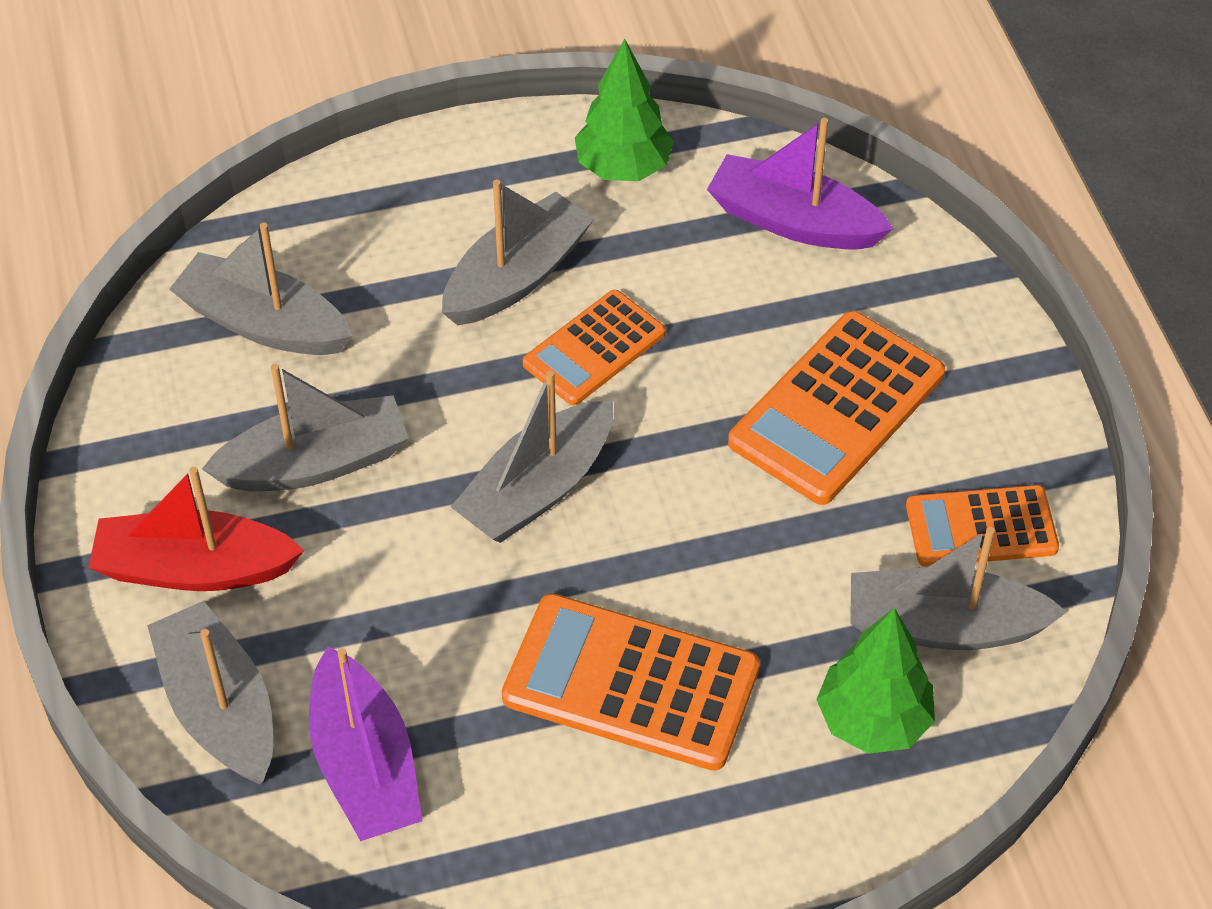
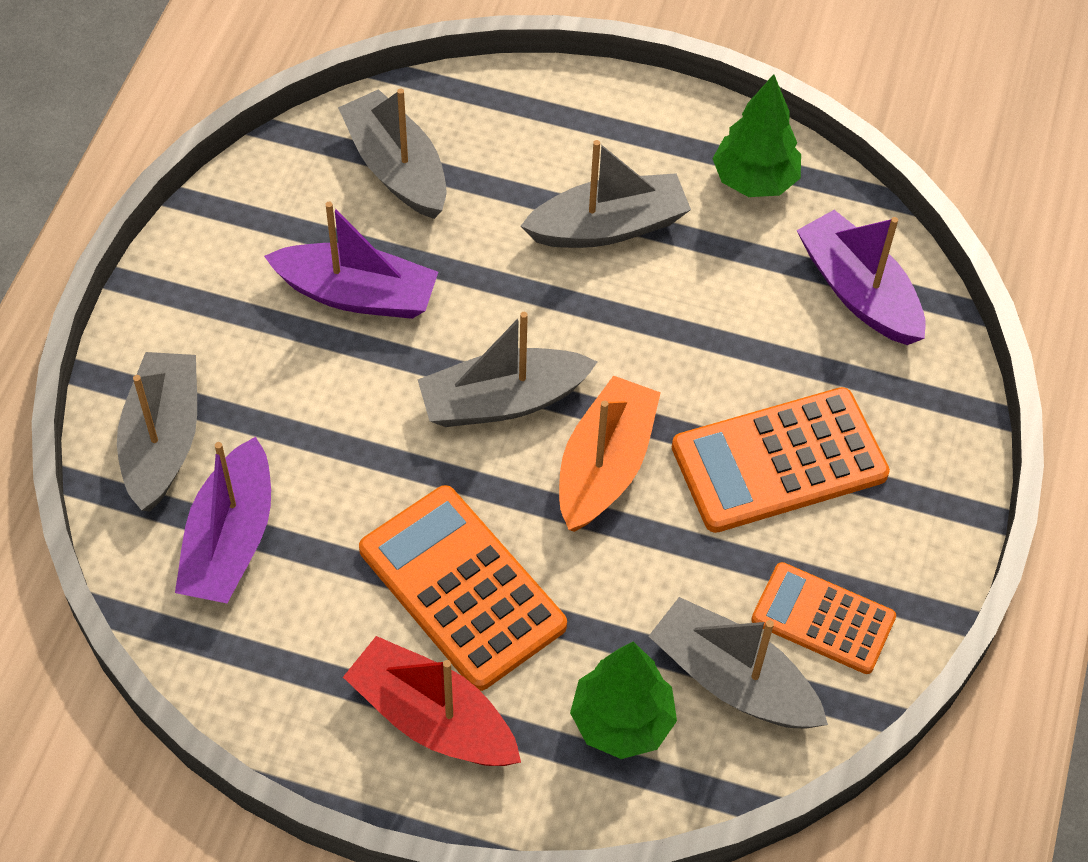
camera: 30 degrees right, 5 degrees up
(195, 568) = (219, 328): red boat -> red boat (433, 718)
(315, 463) = (357, 294): grey boat -> purple boat
(594, 348) = (625, 314): orange calculator -> none
(681, 498) = (605, 466): none -> orange boat

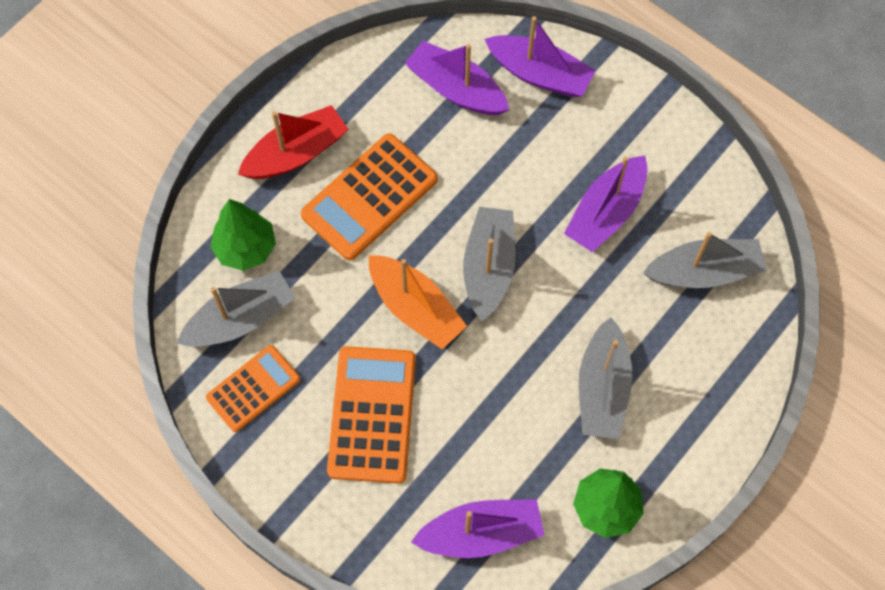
camera: 115 degrees right, 10 degrees up
(162, 441) = (539, 74): grey boat -> purple boat
(462, 587) = (369, 197): orange calculator -> orange calculator turned 150 degrees clockwise

